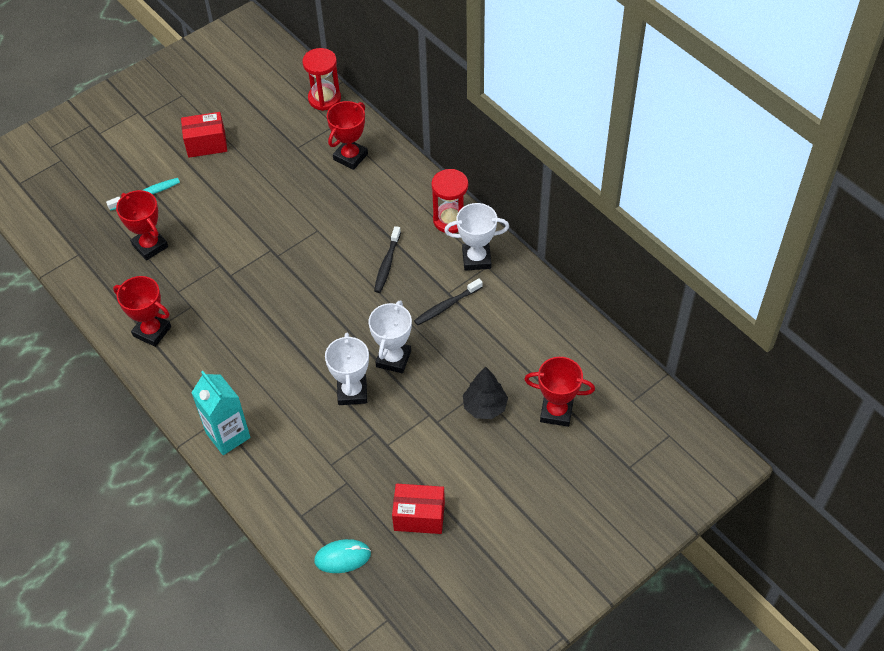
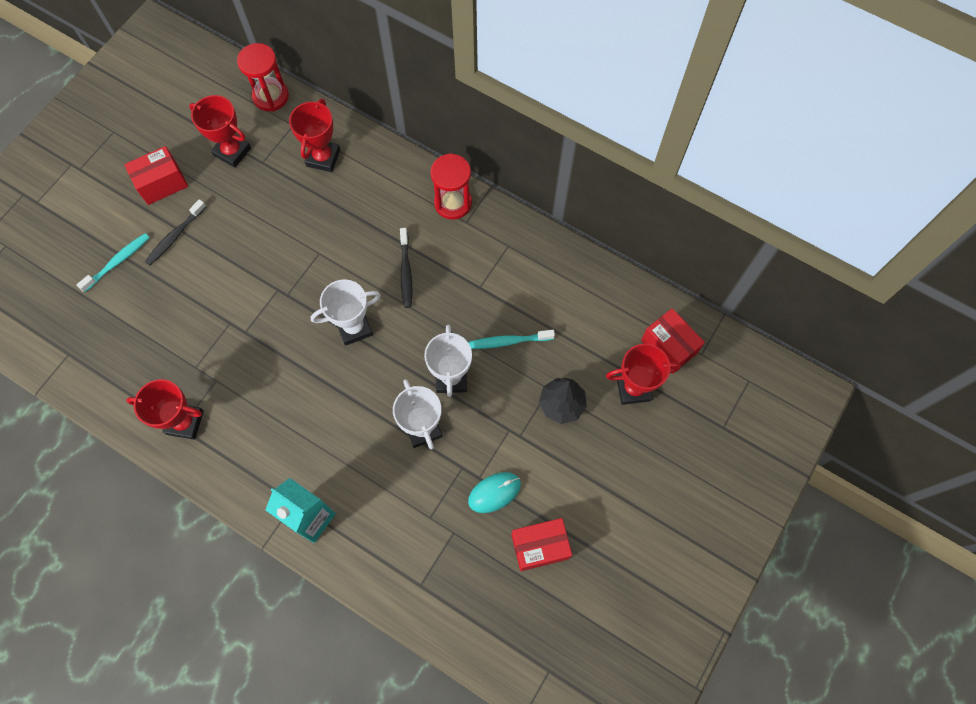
camera: 20 degrees left, 15 degrees up
(150, 246) = (145, 322): red trophy -> red trophy (232, 152)
(342, 557) = (479, 618): turquoise mouse -> turquoise mouse (494, 492)
(446, 306) = (483, 302): black toothbrush -> black toothbrush (175, 236)
(457, 343) = (508, 341): none -> turquoise toothbrush
(476, 259) = (495, 240): white trophy -> white trophy (354, 328)
(603, 386) = (668, 347): none -> red box

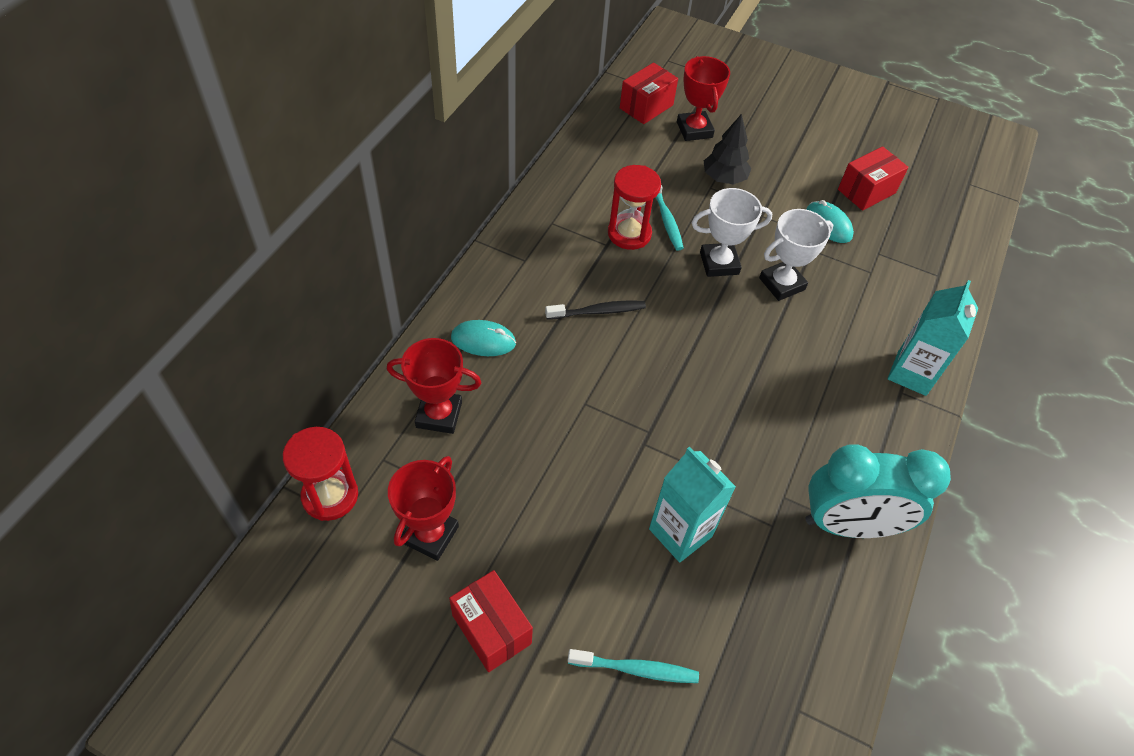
camera: 100 degrees left, 15 degrees down
(118, 262) = (636, 669): turquoise toothbrush -> turquoise toothbrush turned 150 degrees clockwise
(175, 236) = (581, 590): black toothbrush -> none
(185, 422) = (848, 524): red trophy -> turquoise clock
(202, 303) = (680, 532): none -> turquoise carton
(354, 328) = (679, 356): white trophy -> none
(385, 188) = (483, 340): none -> turquoise mouse
(453, 203) = (500, 273): red hourglass -> red hourglass (629, 234)
(540, 546) = (866, 191): red box -> red box turned 75 degrees clockwise

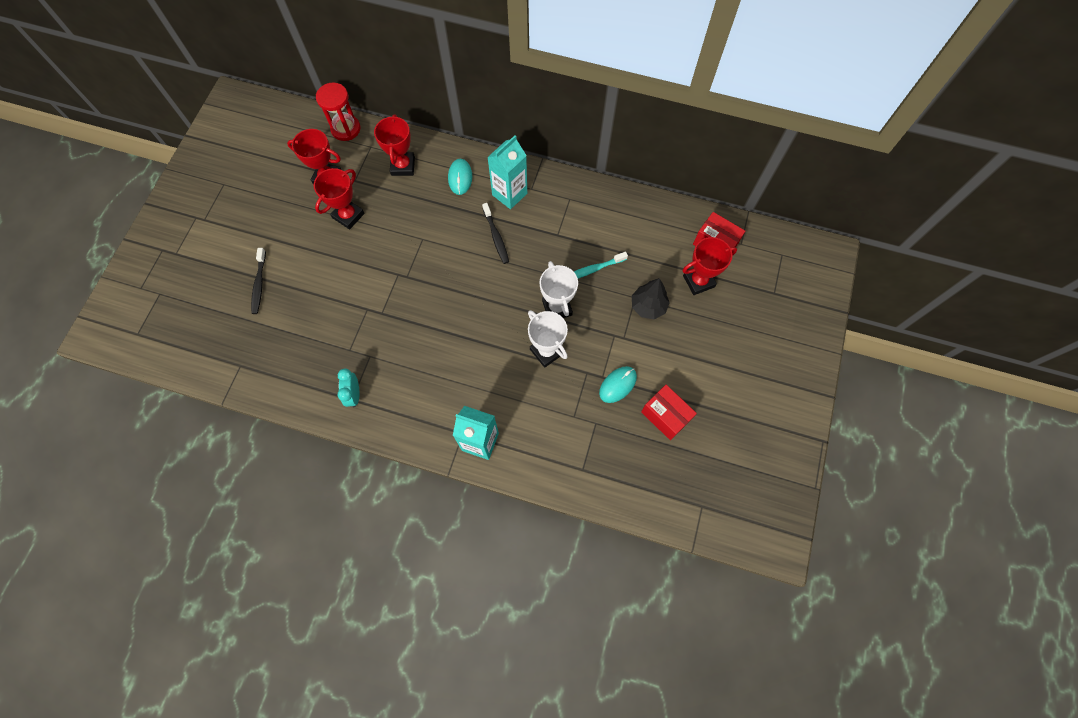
camera: 85 degrees right, 15 degrees up
(491, 629) = (277, 215): red box -> none
(519, 506) = (348, 216): none -> red trophy
(629, 234) = (571, 247): red hourglass -> none
(636, 669) = (259, 284): turquoise toothbrush -> black toothbrush
(680, 532) = (340, 299): turquoise carton -> turquoise carton (509, 194)
(848, 524) = (354, 394): turquoise clock -> turquoise clock, size x0.48

